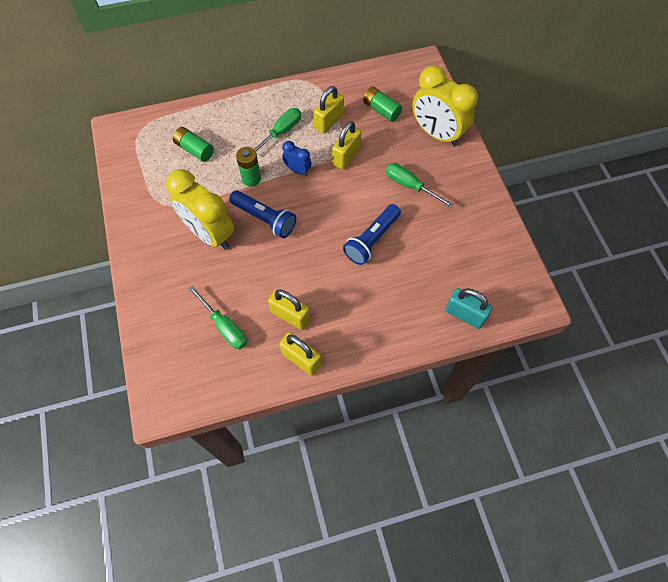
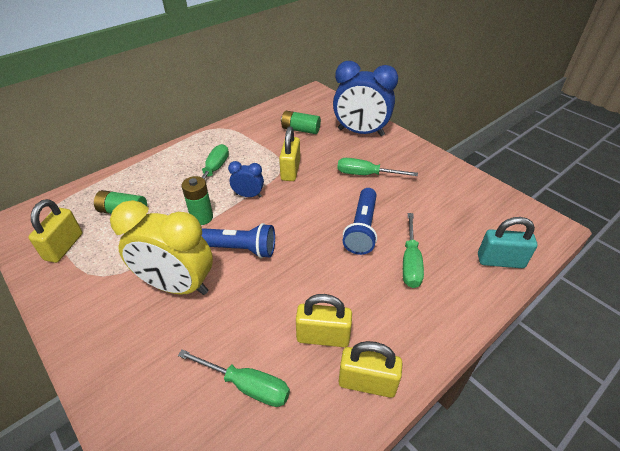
camera: 25 degrees left, 20 degrees down
(329, 122) = (257, 150): yellow padlock -> yellow padlock (64, 246)
(391, 285) = (410, 262): none -> green screwdriver
(436, 134) = (360, 132): yellow clock -> blue clock

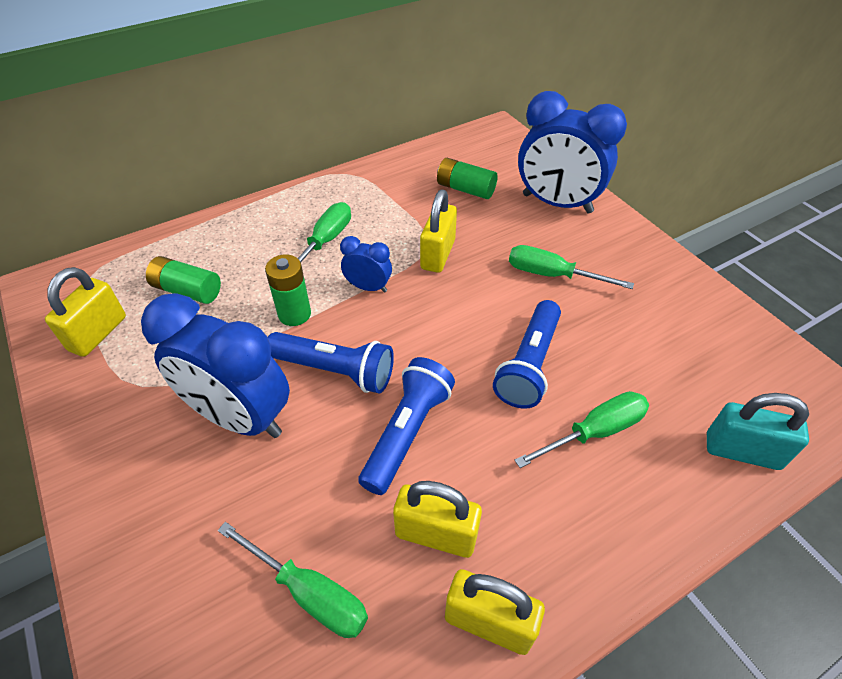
camera: 10 degrees right, 5 degrees up
(177, 286) = (240, 417): yellow clock -> blue clock
(292, 279) = (407, 432): none -> blue flashlight
(410, 262) = (594, 432): green screwdriver -> green screwdriver turned 135 degrees counterclockwise

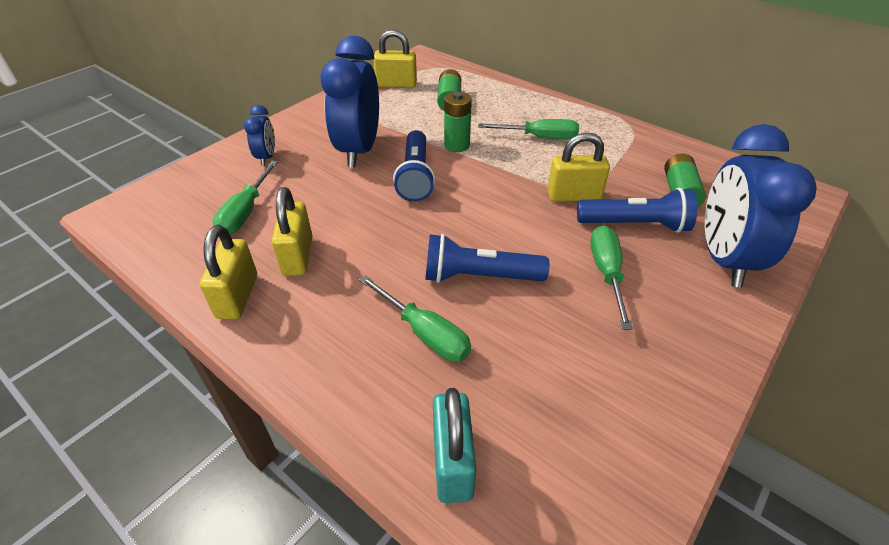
camera: 70 degrees right, 5 degrees down
(368, 287) = (507, 170): blue clock -> blue clock (267, 157)
(407, 432) = (377, 223): blue flashlight -> blue flashlight (635, 225)

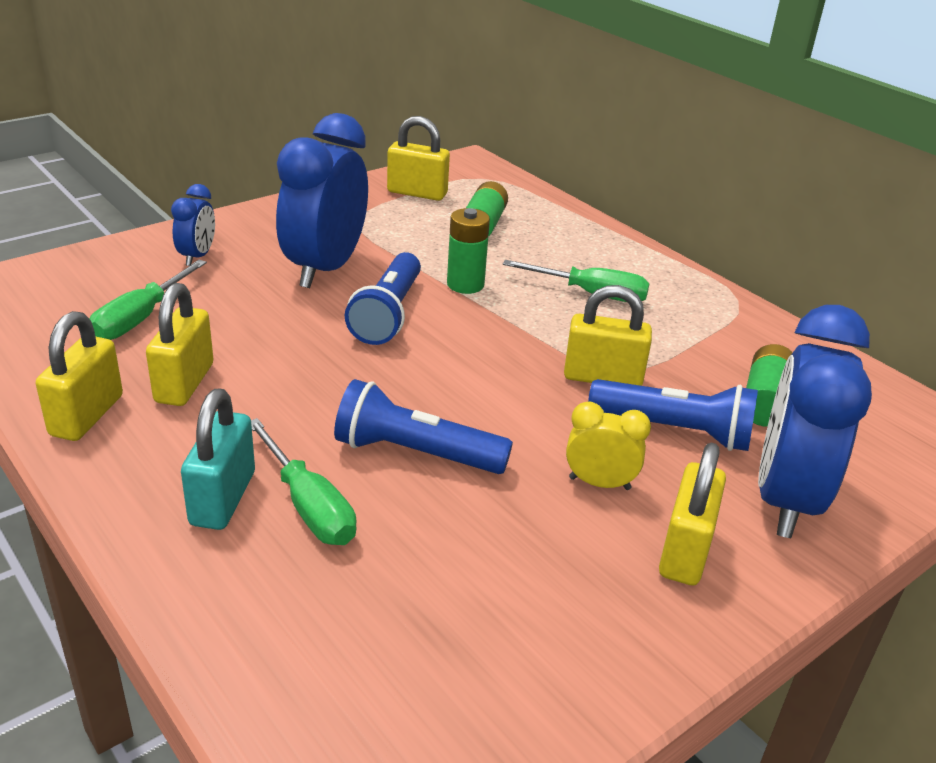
camera: 10 degrees right, 10 degrees down
(452, 462) = (273, 661): turquoise padlock -> turquoise padlock (223, 498)
(606, 273) = (599, 483): green screwdriver -> yellow clock
(681, 311) = (685, 551): none -> yellow padlock

